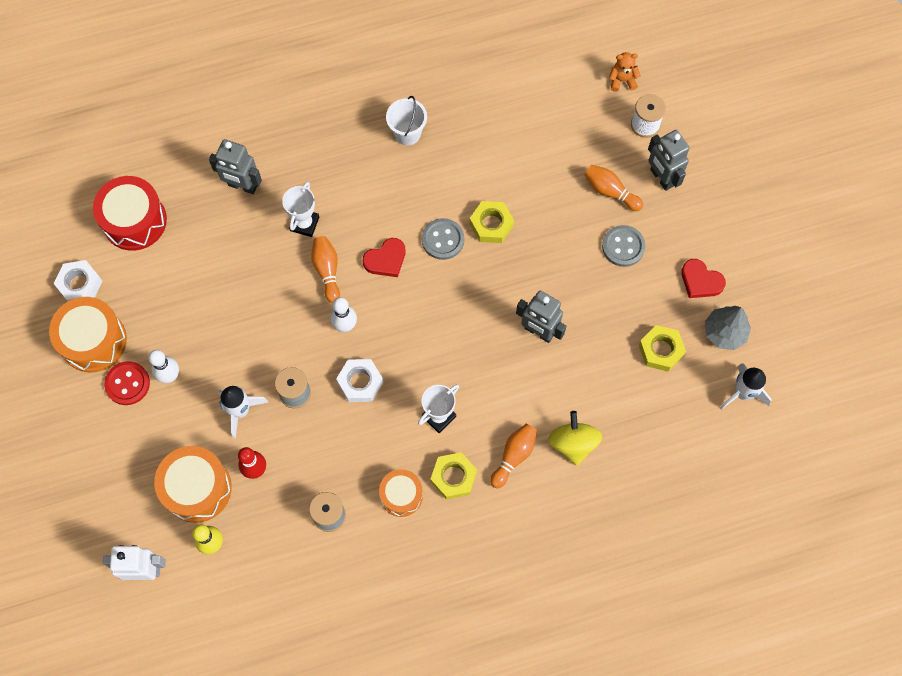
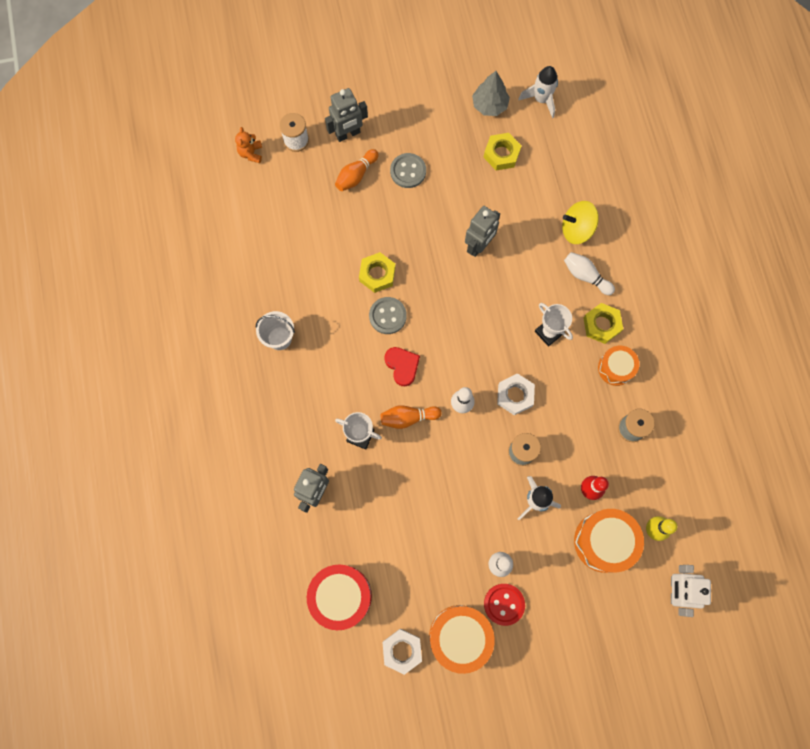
camera: 85 degrees left, 5 degrees up
(514, 456) = (585, 276): orange bowling pin -> white bowling pin
(700, 281) = (444, 117): red heart -> none

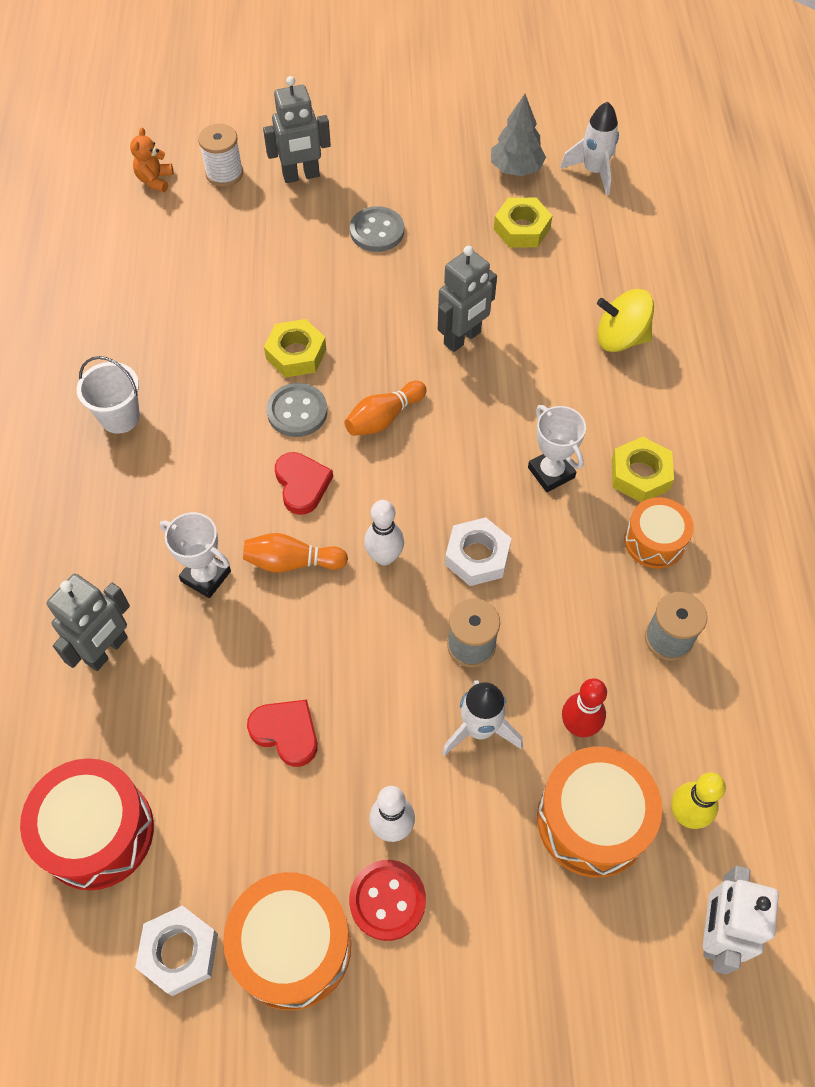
camera: 10 degrees right, 15 degrees down
(356, 175) = (299, 226): orange bowling pin -> orange bowling pin (384, 418)
(429, 522) = (286, 733): none -> red heart
(585, 276) = (624, 402): white bowling pin -> none

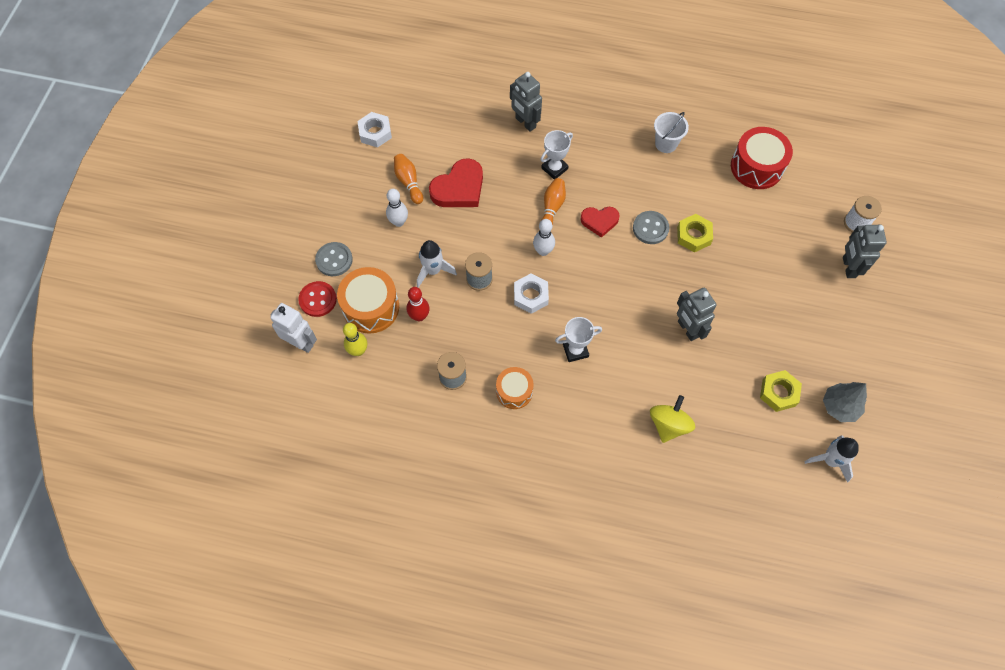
camera: 105 degrees right, 5 degrees up
(97, 832) = (437, 110): red drum -> red drum (756, 167)
(155, 180) = (854, 183): orange teddy bear -> none
(286, 733) = (459, 188): red heart -> red heart, size x1.60
(292, 946) = (361, 173): orange drum -> none
(377, 231) = (789, 302): grey button -> grey button (334, 260)
(384, 418) = (635, 271): orange bowling pin -> orange bowling pin (409, 182)
(387, 900) = (367, 212): red button -> red button (318, 300)
(640, 475) = (561, 399): yellow nut -> none

